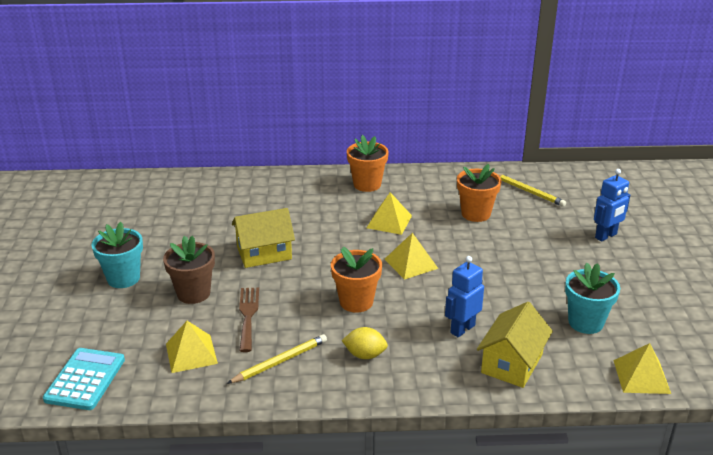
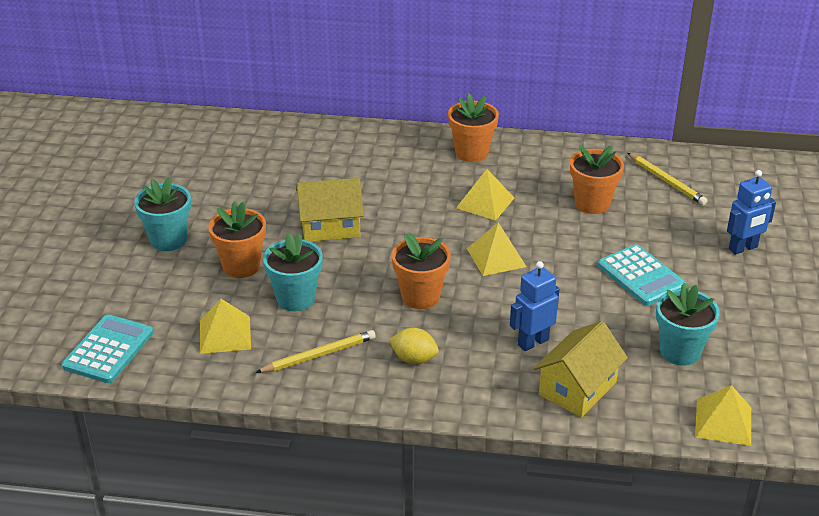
camera: 10 degrees right, 5 degrees up
(193, 293) = (241, 266): brown flower pot -> orange flower pot
(248, 315) = (296, 299): brown fork -> turquoise flower pot
(533, 266) = (641, 276): none -> turquoise calculator

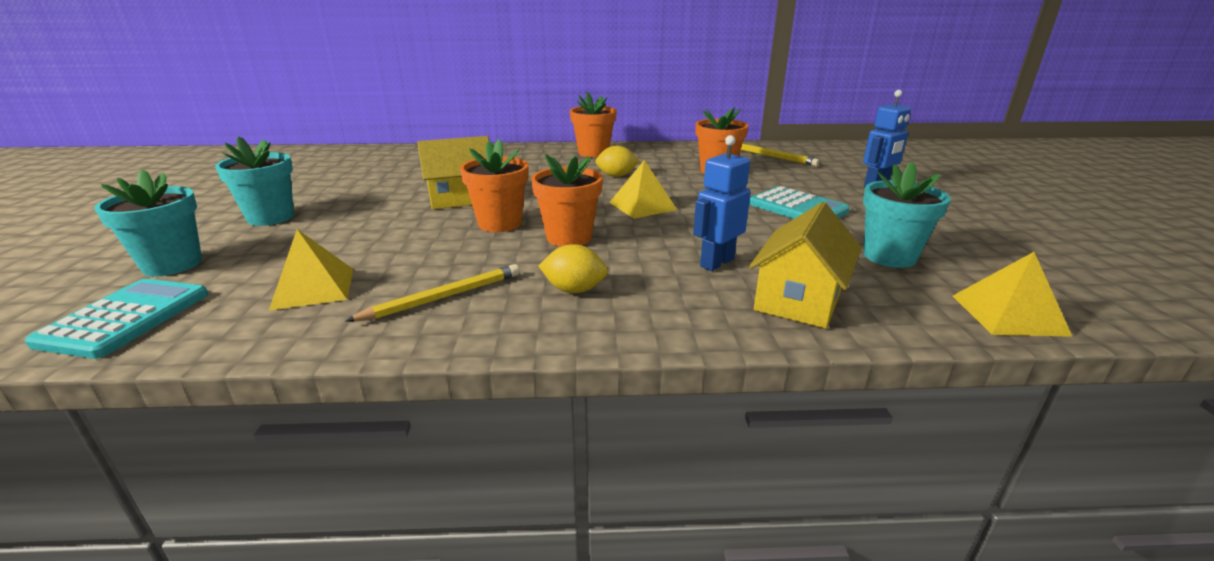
camera: 10 degrees left, 10 degrees down
(241, 266) = (353, 230): orange flower pot -> orange flower pot (500, 223)
(296, 299) = (417, 250): turquoise flower pot -> turquoise flower pot (172, 264)
(485, 202) = (616, 176): yellow pyramid -> yellow lemon

